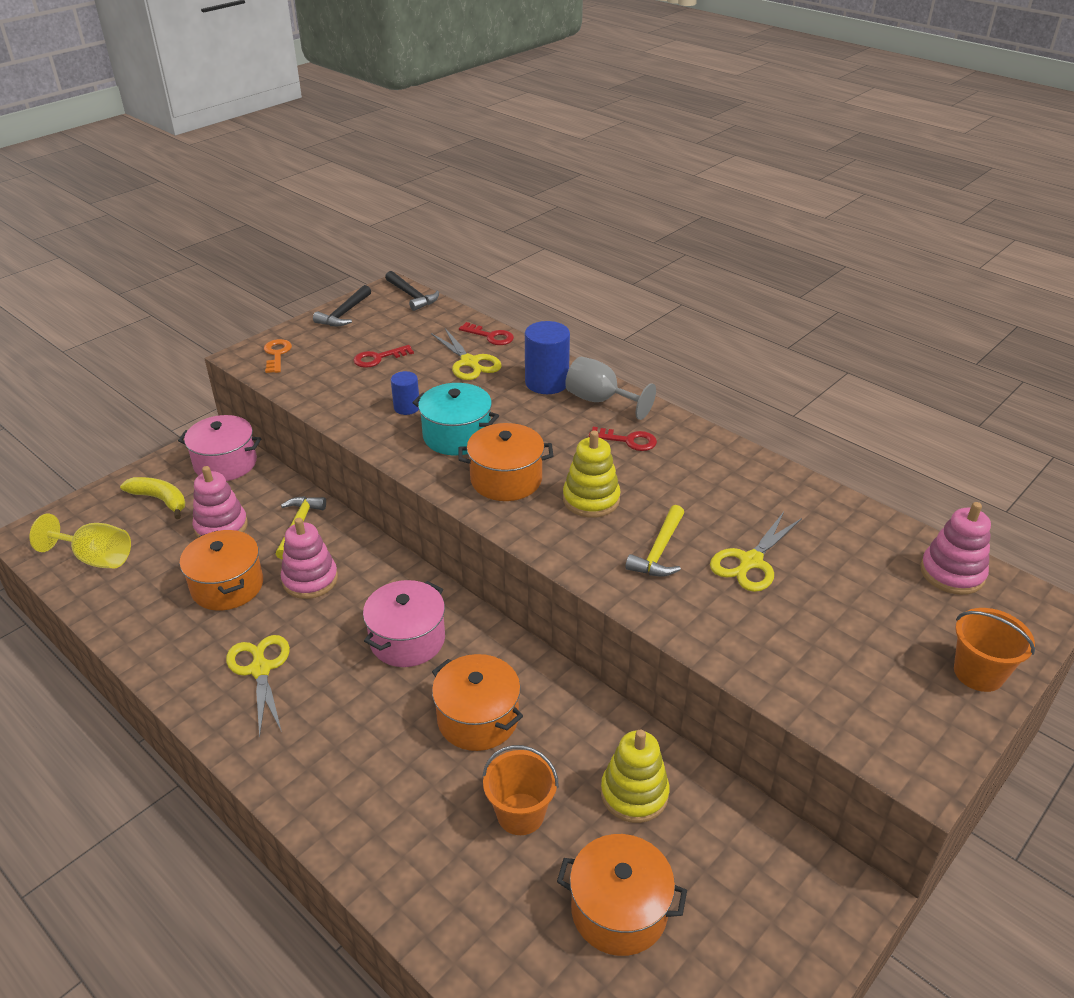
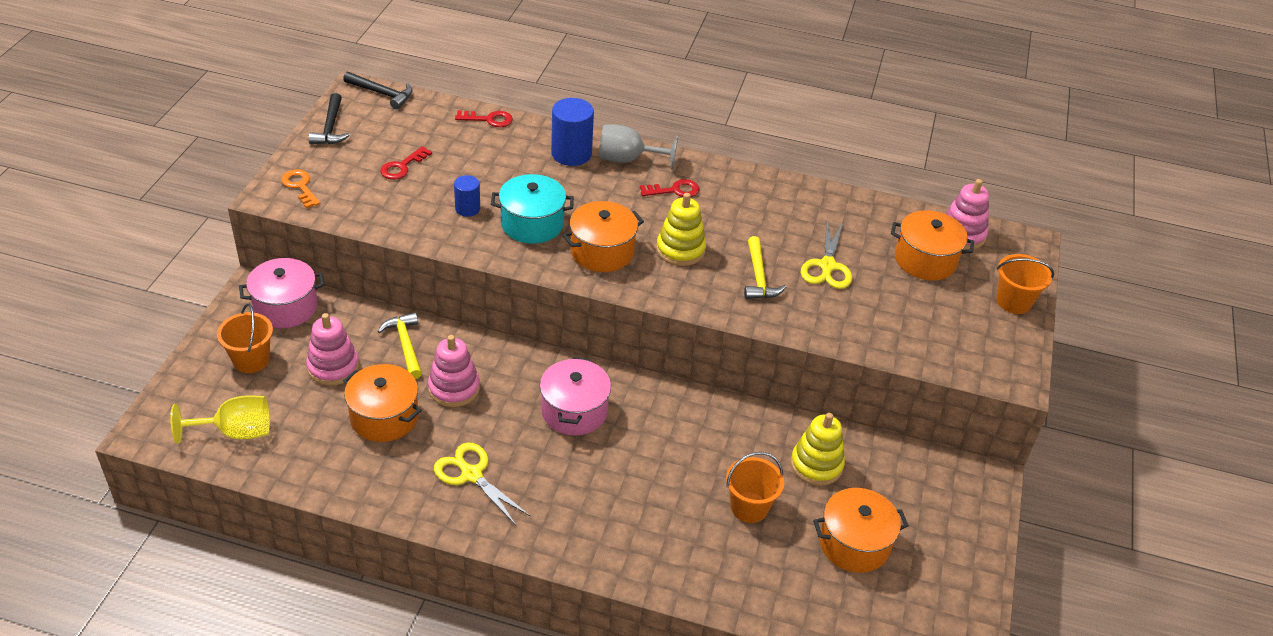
camera: 30 degrees left, 5 degrees up
(160, 500) = (251, 360): yellow banana -> orange bucket
(469, 362) = (490, 150): yellow scissors -> none
(478, 718) = (672, 452): orange pot -> orange pot (925, 260)

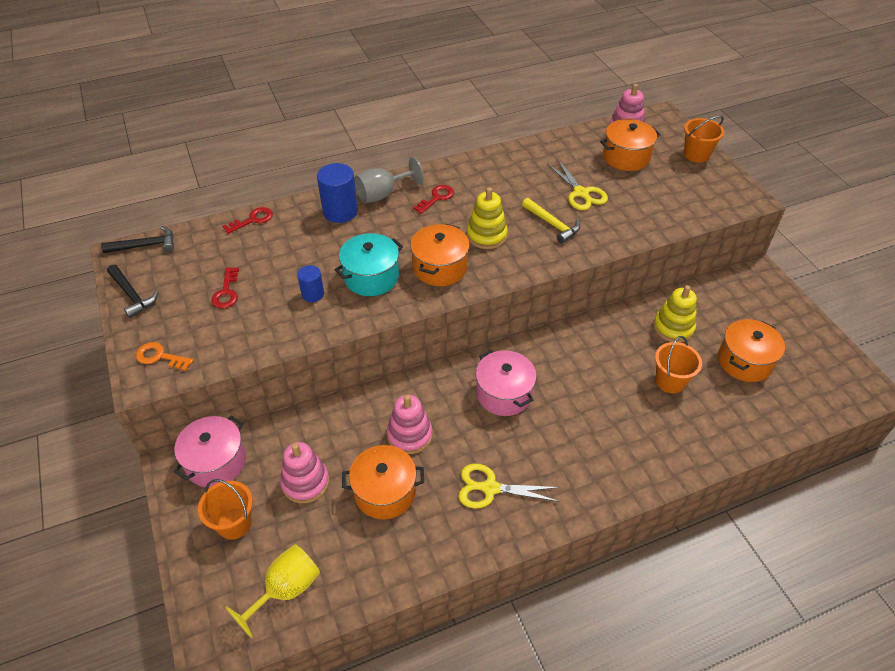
camera: 35 degrees left, 5 degrees up
(405, 345) = (340, 428): yellow hammer -> none

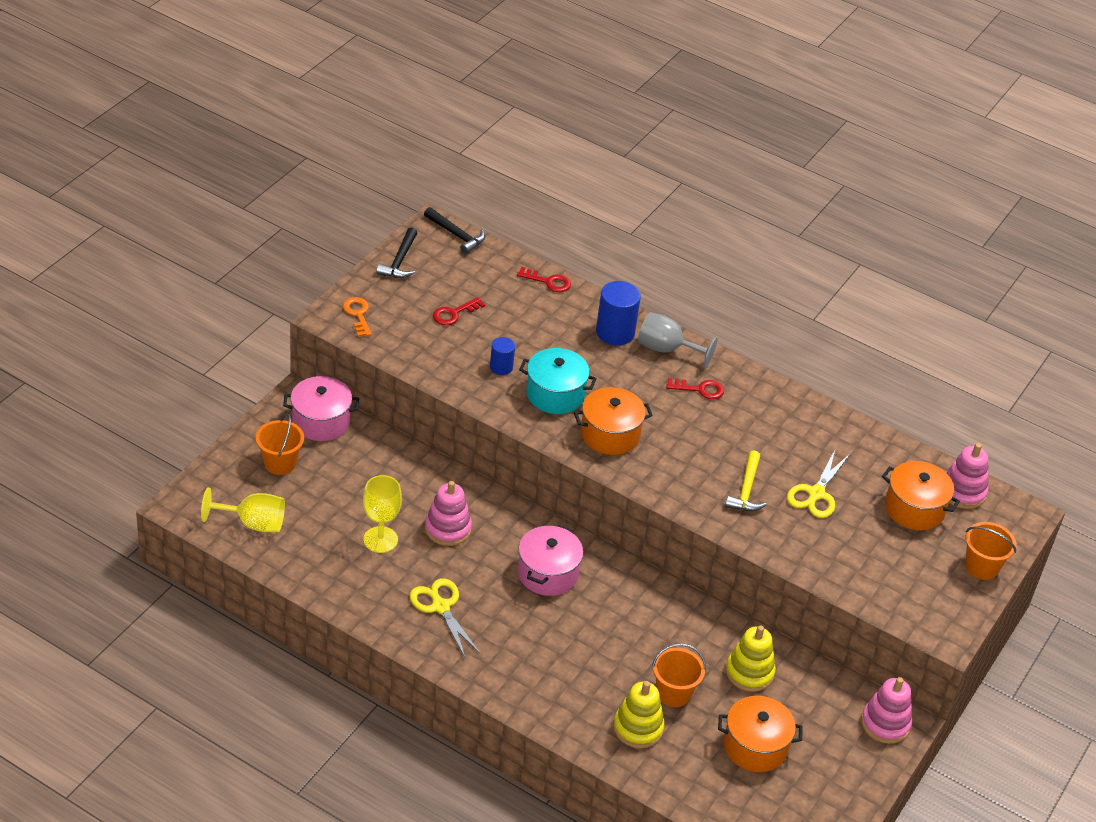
camera: 50 degrees right, 5 degrees down
(305, 482) = (348, 485): pink stacking toy -> pink stacking toy (885, 723)
(385, 492) = (380, 539): orange pot -> yellow goblet
(486, 235) = (683, 448): yellow stacking toy -> yellow stacking toy (638, 728)

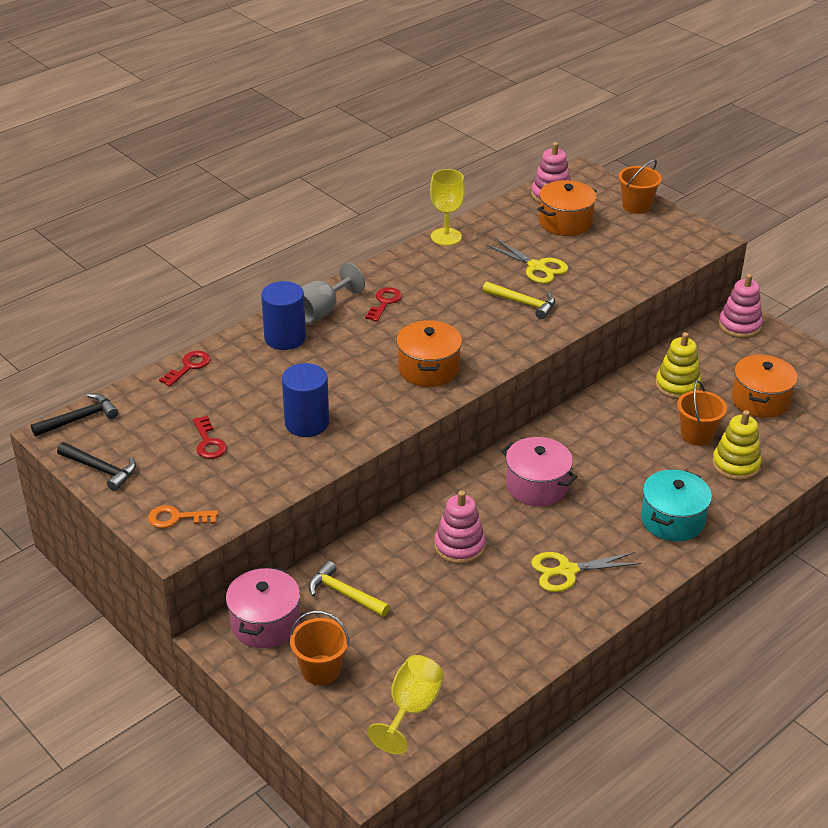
camera: 70 degrees left, 5 degrees down
(367, 463) = (344, 594): none -> yellow hammer
(380, 539) = (463, 602): yellow goblet -> yellow goblet (446, 237)
(501, 367) = (307, 423): blue cylinder -> blue cylinder, size x1.72
(555, 394) = (360, 393): turquoise pot -> turquoise pot (672, 520)

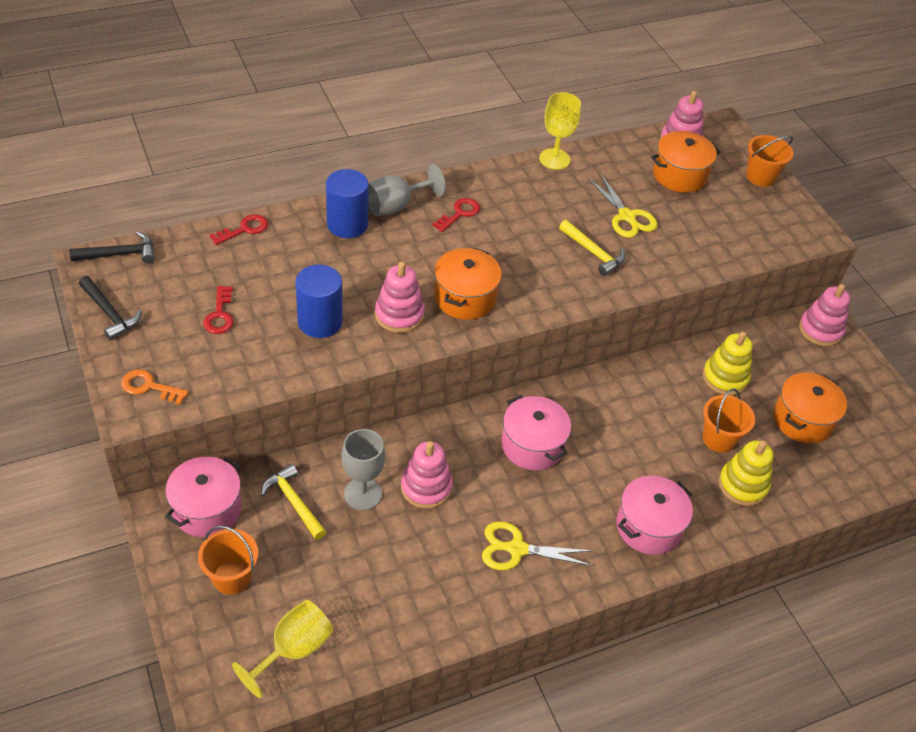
camera: 15 degrees right, 10 degrees up
(376, 398) = (399, 315): none -> pink stacking toy
(404, 568) = (363, 494): none -> grey goblet
(672, 520) = (648, 526): turquoise pot -> pink pot

